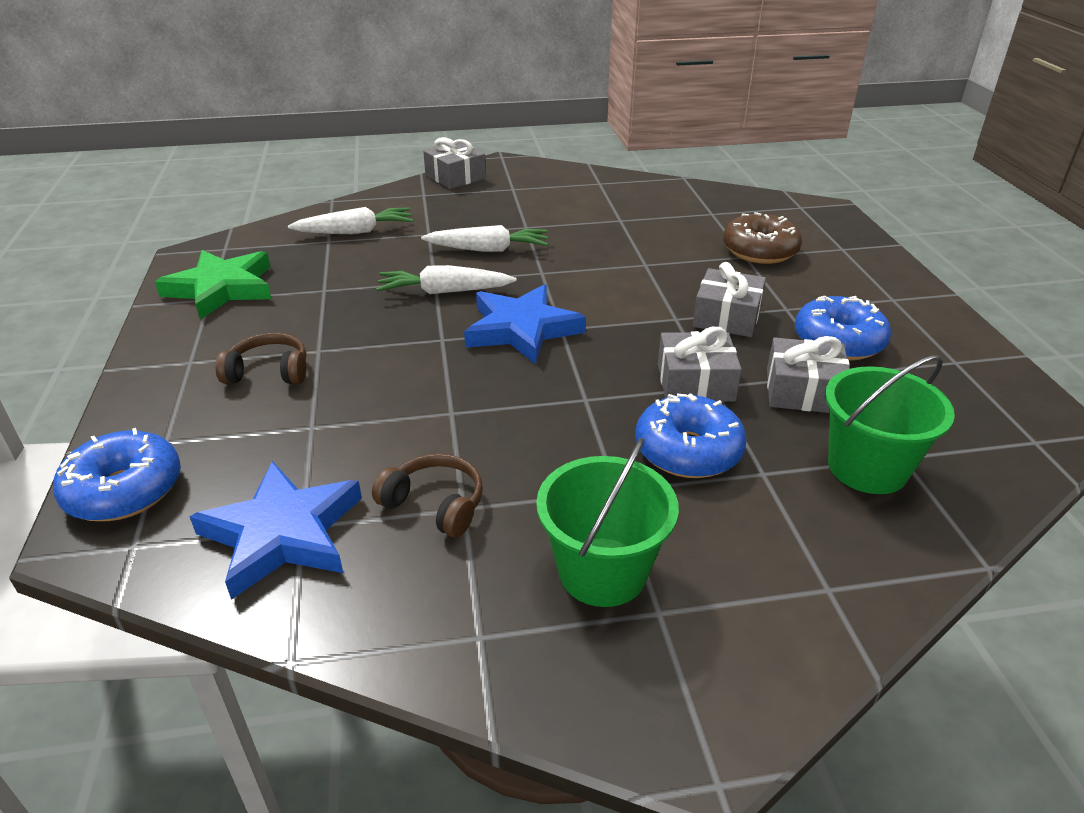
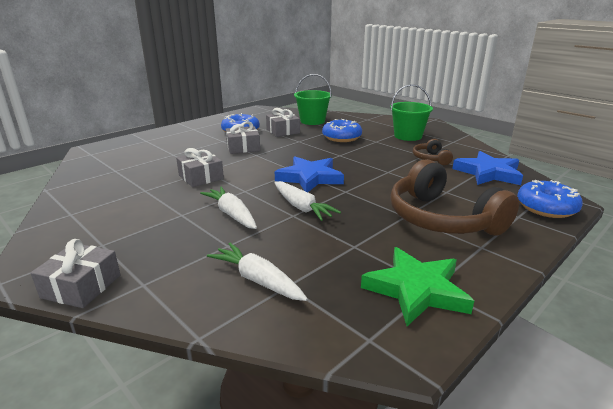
camera: 125 degrees left, 10 degrees down
(269, 372) = (442, 219): brown headphones -> brown headphones, size x2.13
(695, 382) = (301, 143): grey gift -> grey gift (201, 177)
(759, 251) = (164, 153): brown donut -> none

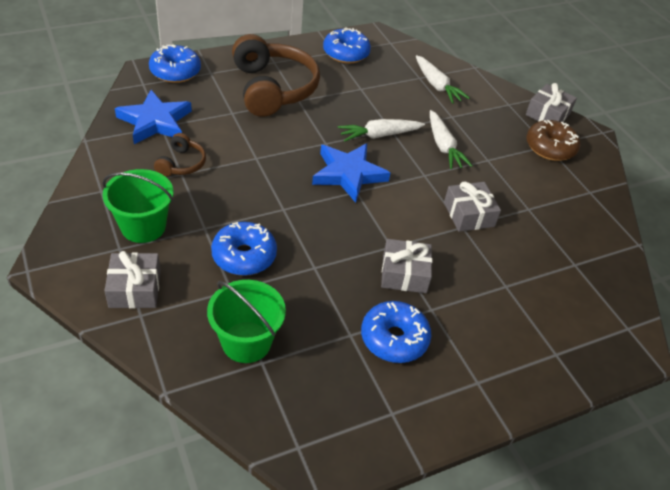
camera: 165 degrees left, 20 degrees up
(99, 243) = (550, 147): none -> brown donut
(283, 131) = (322, 314): grey gift -> grey gift (135, 289)
(302, 207) = (379, 135): white carrot -> white carrot turned 90 degrees counterclockwise
(416, 289) = (346, 53): green star -> blue donut

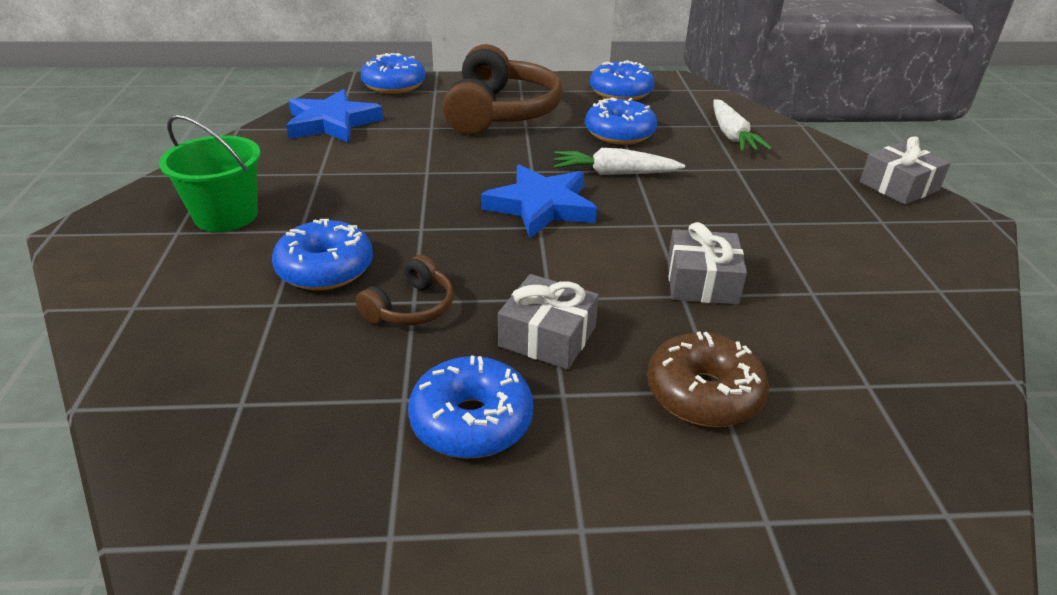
camera: 25 degrees right, 10 degrees down
(135, 289) = (154, 277): grey gift -> none
(181, 164) = (328, 164): brown headphones -> brown headphones (411, 307)
(246, 342) = (241, 371): green bucket -> none
(365, 96) = (619, 133): none -> blue donut
(443, 146) = (705, 198): white carrot -> none
(550, 147) = (886, 224): brown donut -> brown donut (703, 394)

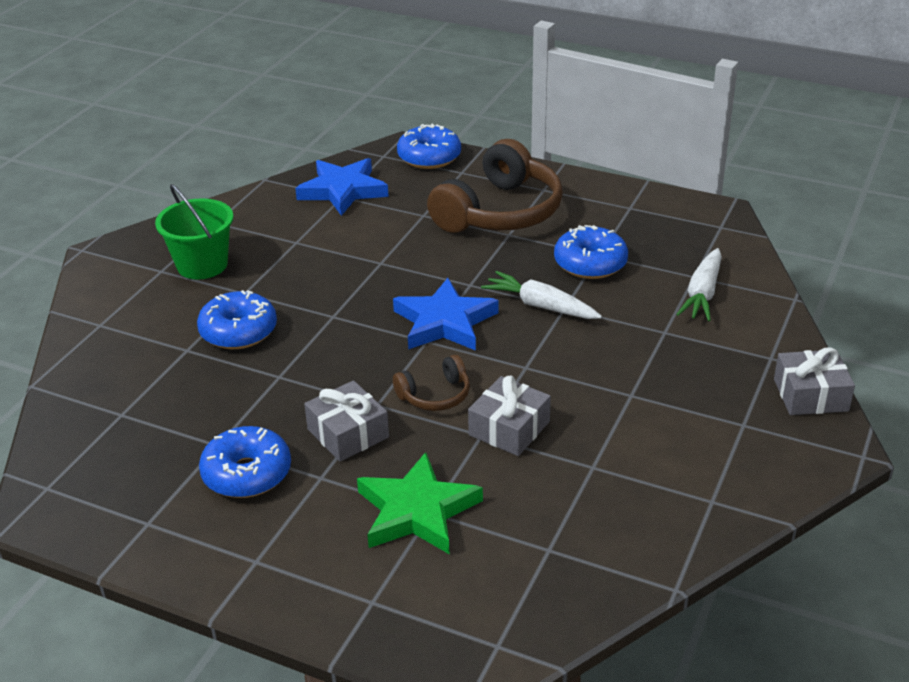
camera: 30 degrees right, 0 degrees up
(411, 307) = (273, 380): brown headphones -> brown headphones (435, 395)
(620, 92) = (642, 214): blue donut -> none
(703, 394) = (417, 511): brown donut -> green star

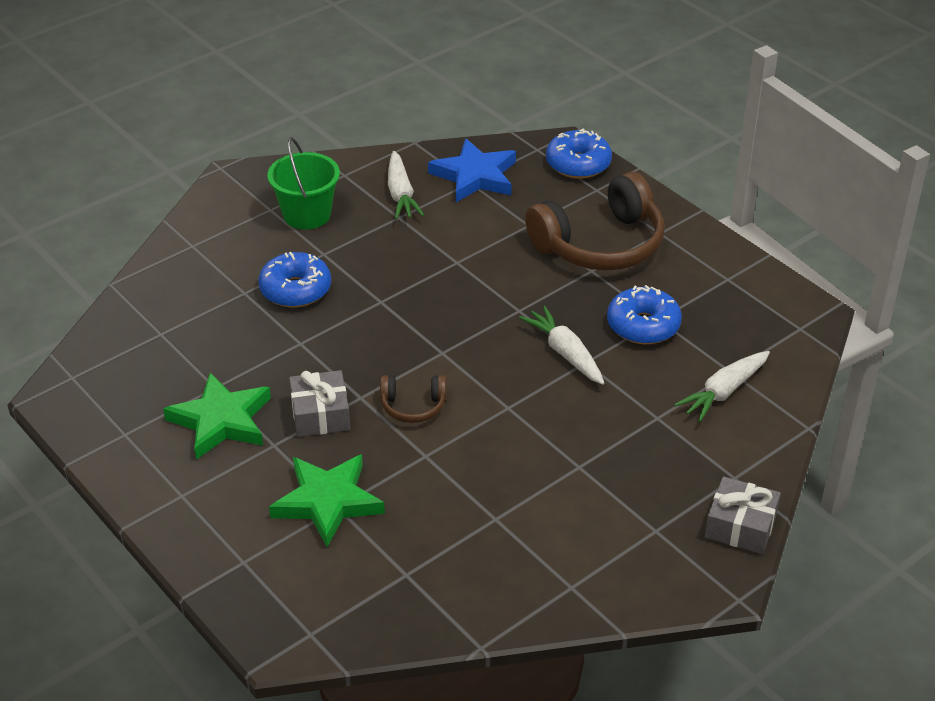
camera: 25 degrees right, 5 degrees up
(247, 474) = (221, 420): blue donut -> green star
(283, 223) = (401, 194): none -> white carrot
(445, 322) = (470, 340): blue star -> none
(509, 428) = (452, 458): grey gift -> none

